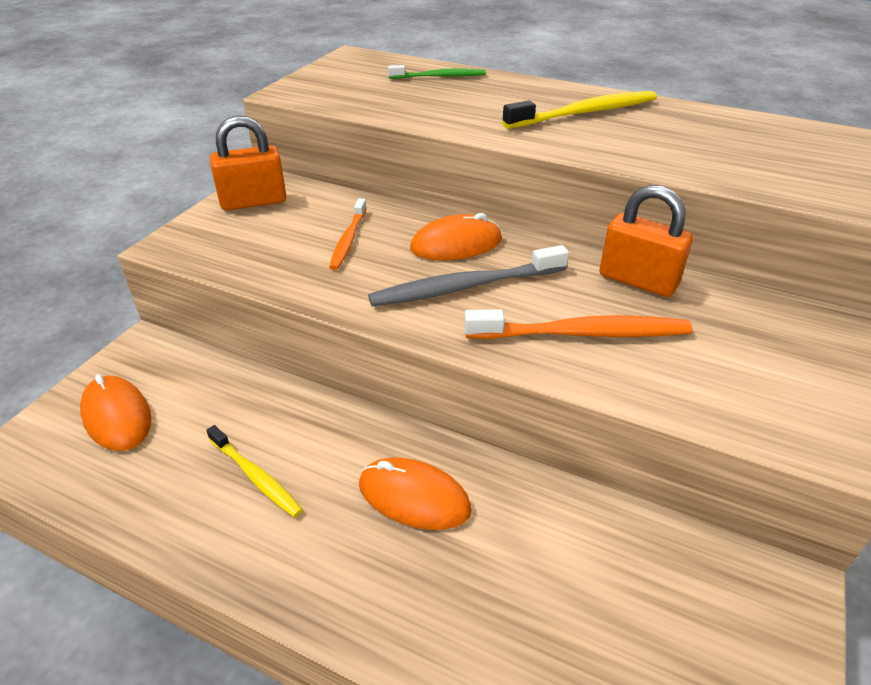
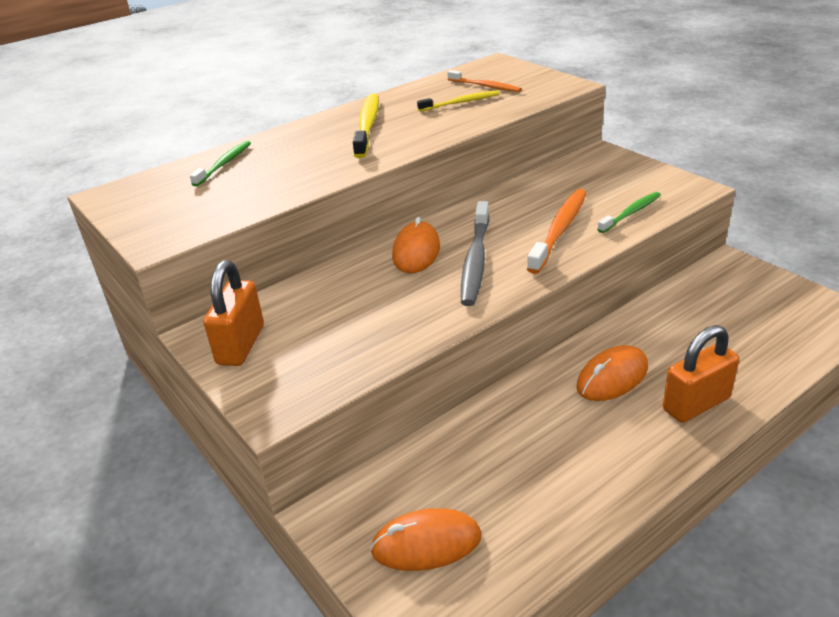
camera: 60 degrees left, 5 degrees down
(256, 476) = (554, 456): yellow toothbrush -> yellow toothbrush (461, 102)
(348, 240) = (363, 301): orange toothbrush -> orange toothbrush (485, 86)
(638, 280) = (518, 195): orange padlock -> orange padlock (696, 404)
(685, 390) = (631, 213): none -> green toothbrush

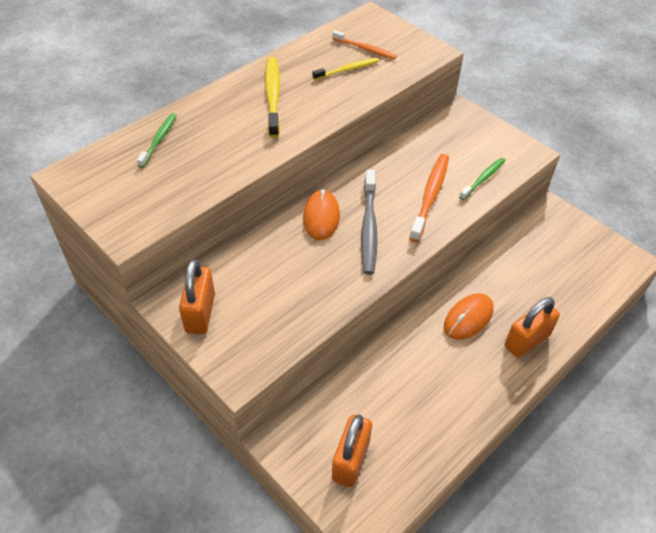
camera: 10 degrees left, 15 degrees up
(426, 543) = (350, 460): orange mouse -> orange padlock

